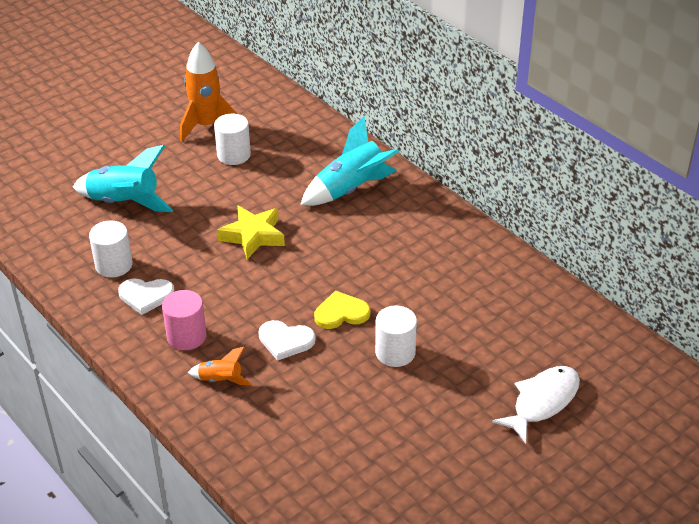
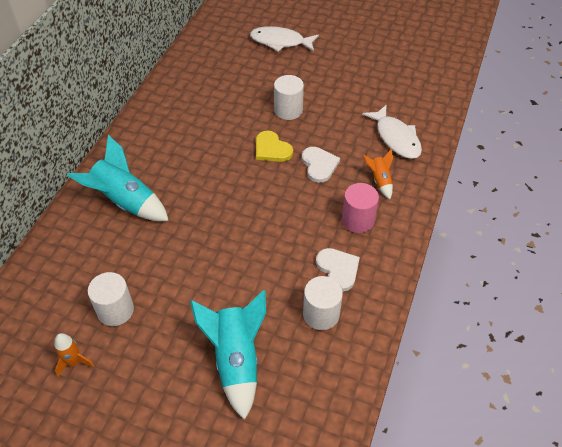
camera: 120 degrees left, 10 degrees up
(207, 125) = (74, 362): orange rocket -> orange rocket, size x0.51
(253, 236) = (222, 237): yellow star -> none
(271, 430) = (396, 138): none -> white fish

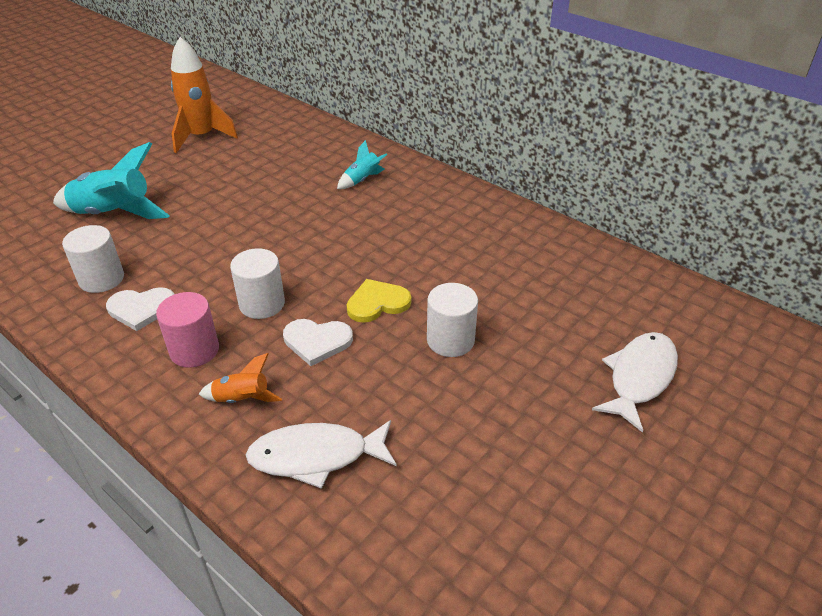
camera: 110 degrees right, 10 degrees down
(74, 362) = (202, 137): orange rocket -> orange rocket, size x1.96
(115, 310) = (233, 160): white cylinder -> white cylinder (262, 304)
(125, 202) = (362, 180): turquoise rocket -> turquoise rocket, size x0.51

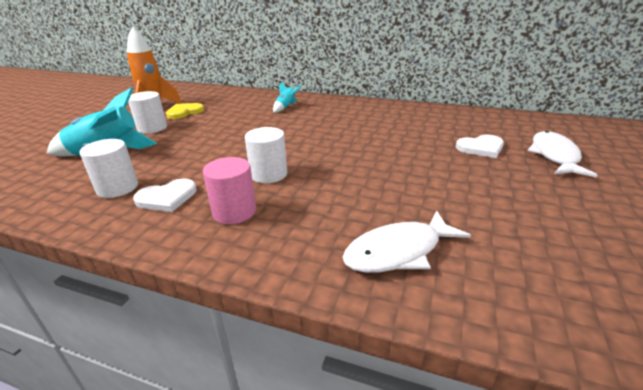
camera: 20 degrees left, 10 degrees down
(242, 399) = (302, 231): orange rocket -> none
(317, 341) = (330, 185): white heart -> white heart (481, 148)
(377, 303) = (353, 157): yellow heart -> yellow heart (184, 112)
(450, 340) = (422, 164): white cylinder -> white cylinder (152, 128)

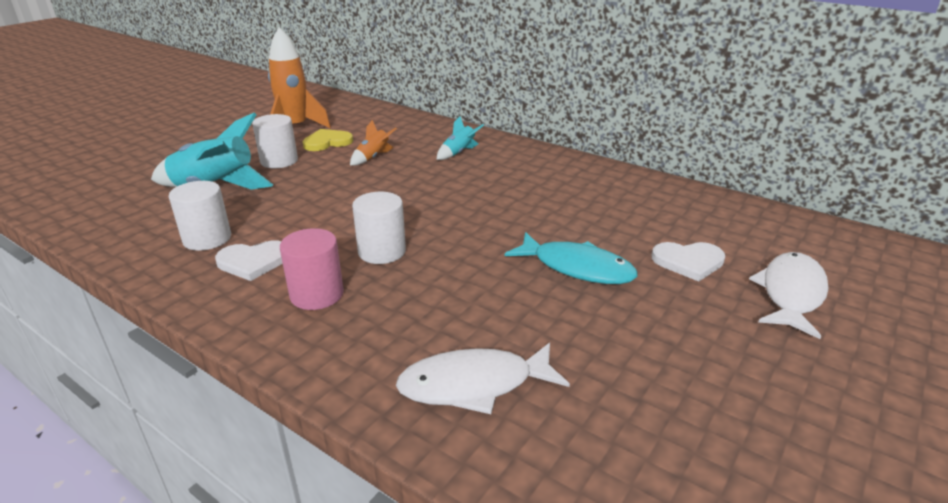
camera: 15 degrees right, 0 degrees up
(225, 117) = (373, 157): none -> orange rocket
(414, 162) = (577, 268): none -> turquoise fish

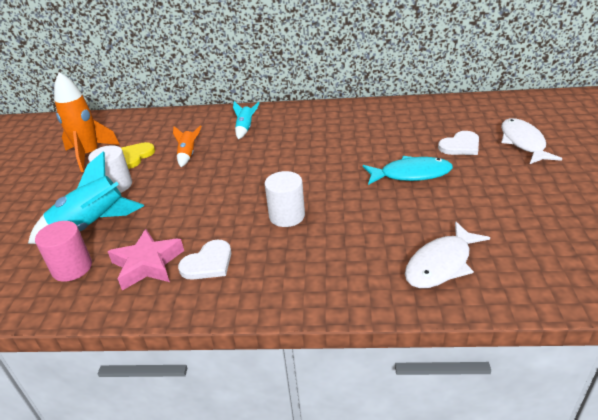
camera: 30 degrees left, 5 degrees up
(207, 239) = (147, 264): white cylinder -> pink star
(317, 294) = (284, 262): pink cylinder -> pink cylinder (72, 268)

